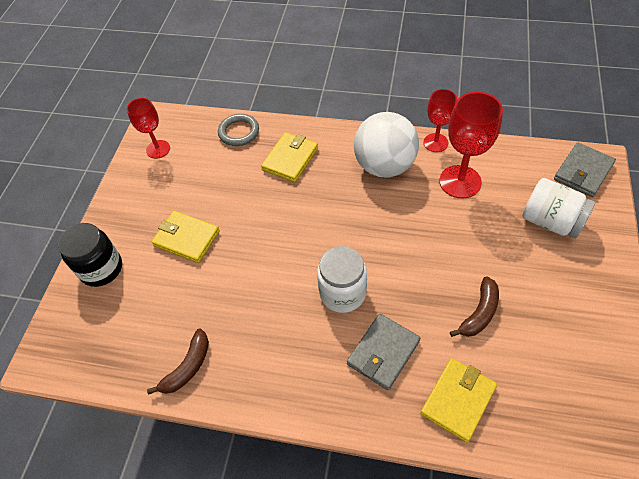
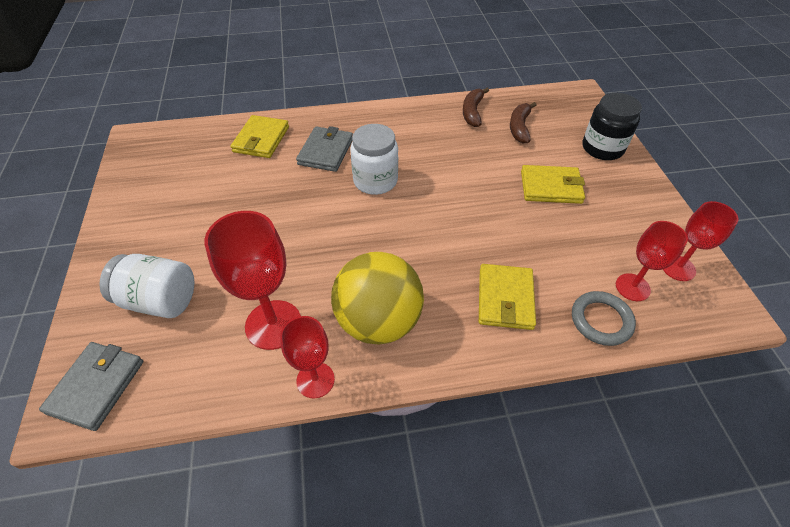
camera: 155 degrees right, 5 degrees down
(200, 145) = (632, 287): none -> red goblet
(384, 166) = (378, 321): white ball -> yellow ball
(479, 313) = (245, 195): brown banana -> brown banana (519, 127)

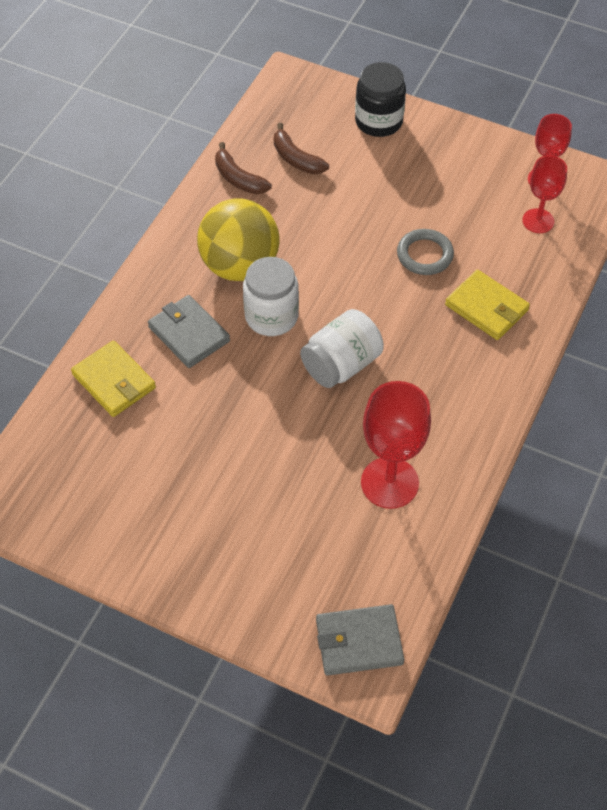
camera: 55 degrees left, 5 degrees up
(96, 386) = (358, 642): grey wallet -> grey wallet turned 60 degrees counterclockwise
(160, 300) = (291, 561): white jar -> white jar (341, 364)
(315, 380) = (468, 478): red goblet -> none
(378, 321) = (443, 406): yellow ball -> yellow ball (240, 266)
(551, 187) = (394, 193): yellow wallet -> none
(601, 320) = (551, 262): grey ring -> grey ring (424, 255)

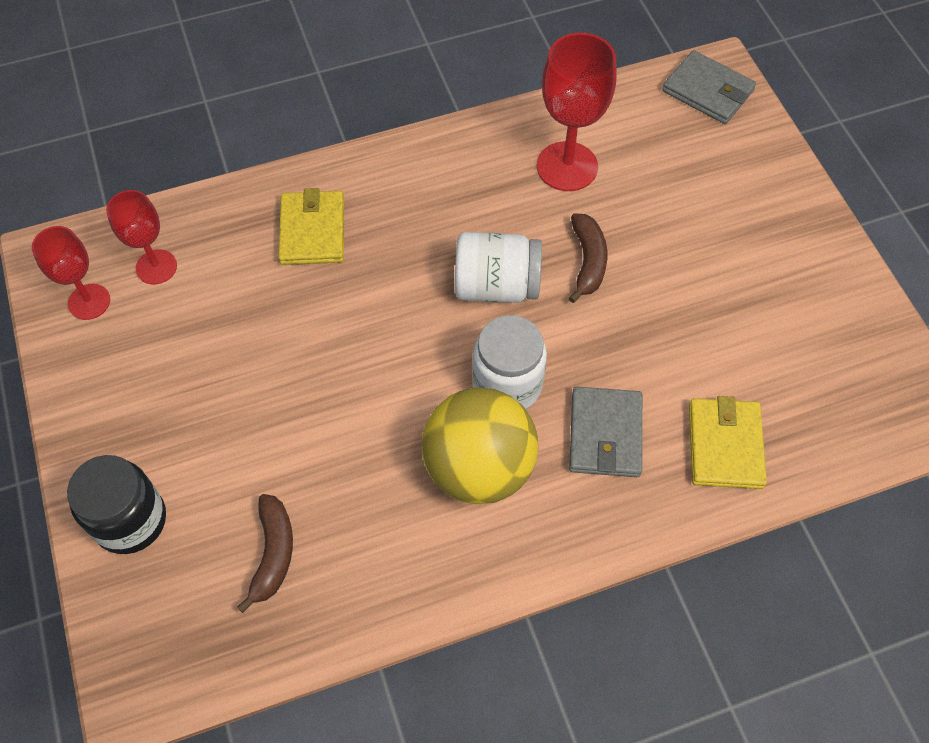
camera: 135 degrees left, 5 degrees up
(238, 178) = (362, 586): brown banana -> brown banana (588, 261)
(424, 255) = (296, 323): grey ring -> none

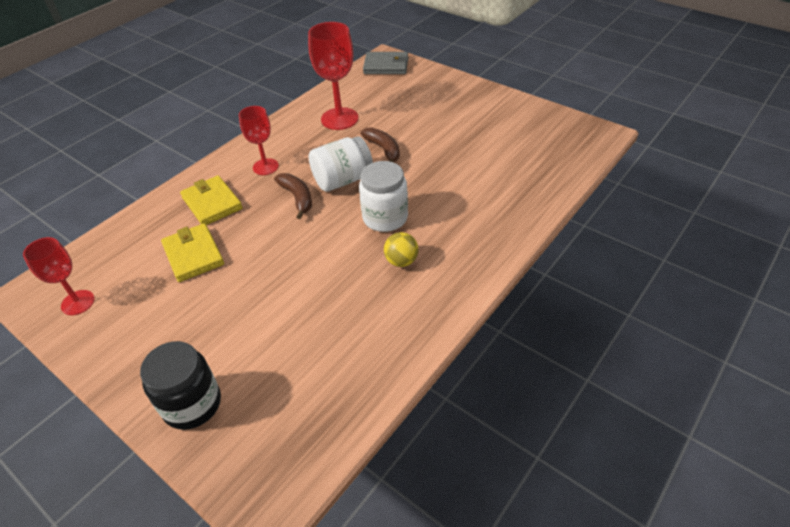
camera: 30 degrees left, 15 degrees down
(156, 267) = (116, 264): red goblet -> red goblet (265, 167)
(273, 554) = (308, 368): brown banana -> brown banana (297, 198)
(479, 468) = (401, 261): yellow ball -> yellow ball, size x0.45
(605, 434) = (457, 213): grey wallet -> none
(725, 445) = (520, 189): yellow wallet -> yellow wallet (193, 255)

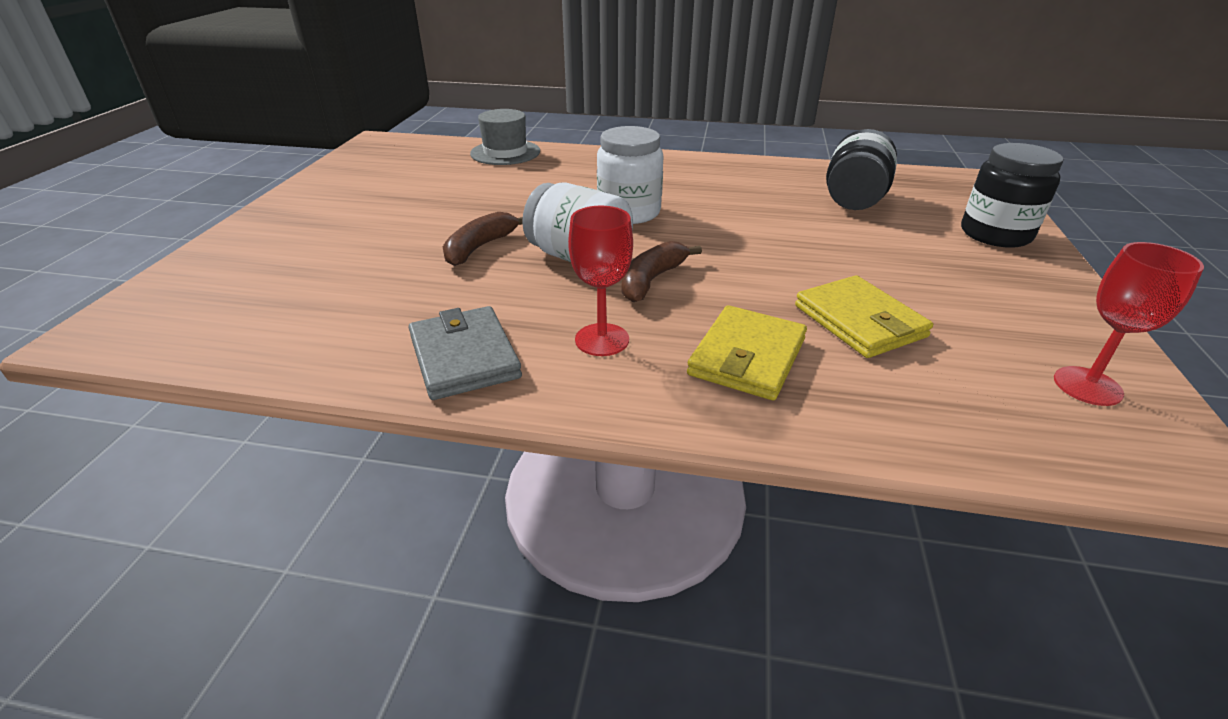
camera: 120 degrees left, 10 degrees down
(193, 255) = (859, 321): yellow wallet -> yellow wallet turned 60 degrees counterclockwise
(312, 355) = (854, 199): none -> black jar
(339, 119) = (397, 312): red goblet -> none
(386, 66) = (149, 320): grey wallet -> grey wallet (464, 357)
(401, 261) = (687, 190): yellow ball -> none
(541, 189) = (505, 152): none -> grey hat

